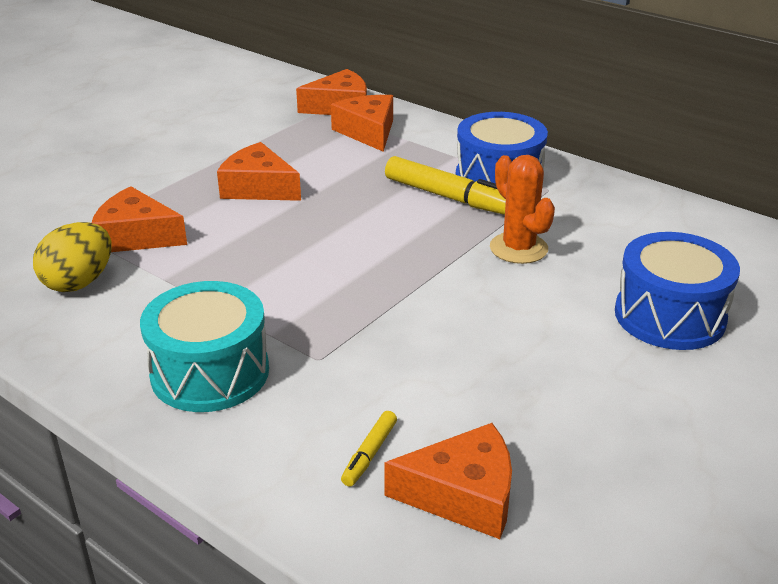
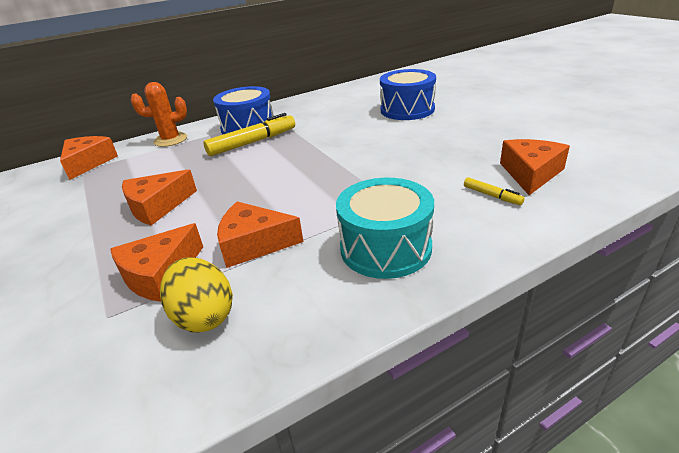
camera: 65 degrees left, 0 degrees up
(368, 132) = (139, 157): orange cheese -> orange cheese (254, 244)
(518, 248) = (323, 132): orange cactus -> orange cactus (170, 140)

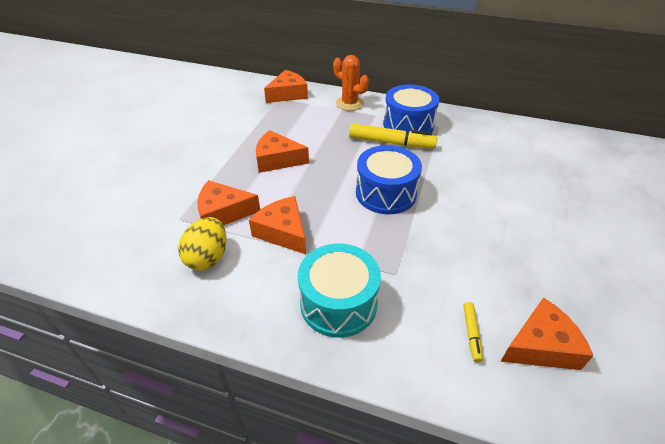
camera: 45 degrees right, 10 degrees up
(407, 110) = (554, 193): blue drum -> blue drum (386, 193)

